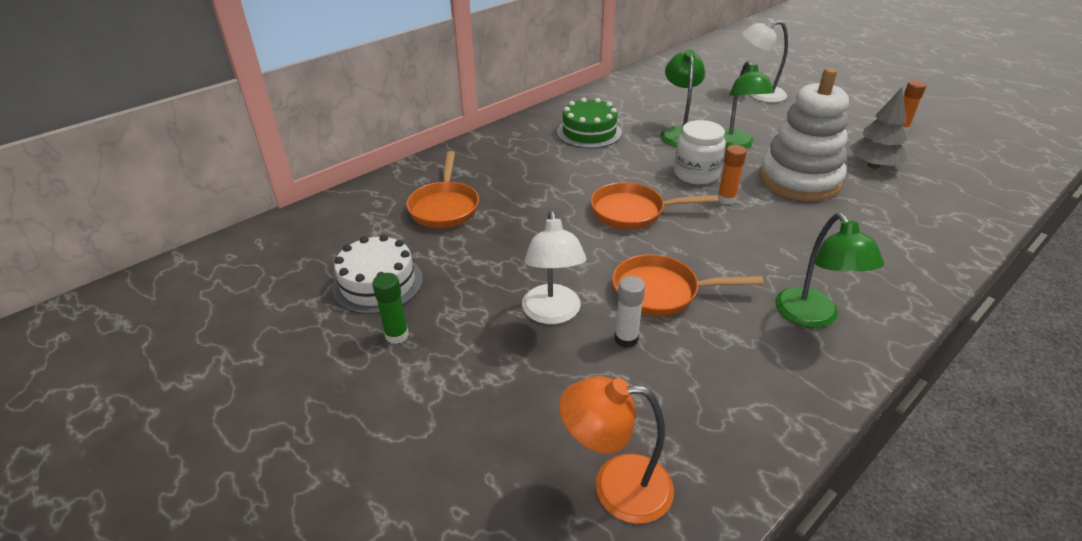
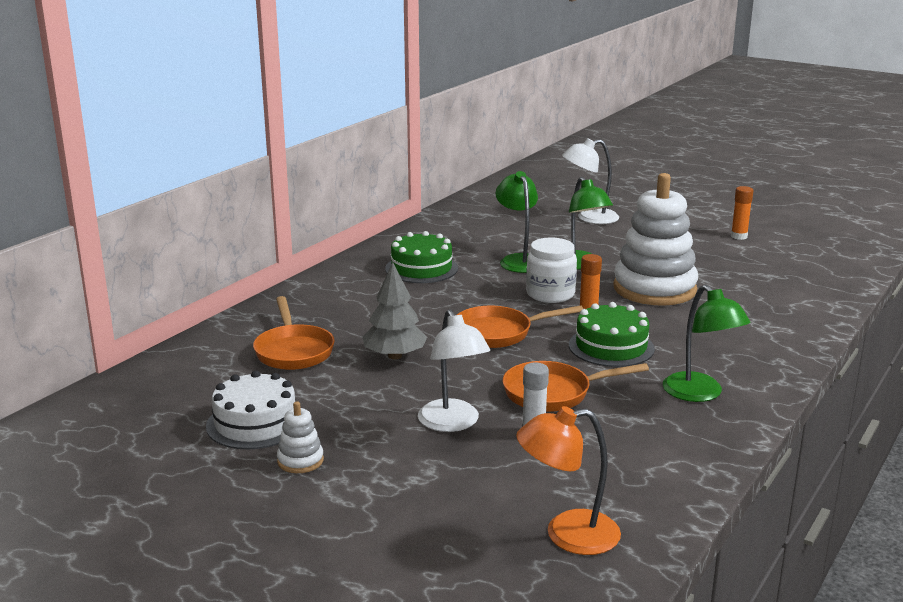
camera: 15 degrees left, 15 degrees down
(397, 335) = (300, 461): green glue stick -> white stacking toy
(736, 243) = (611, 347): none -> green cake
(873, 165) = (722, 269): grey tree -> grey tree (395, 356)

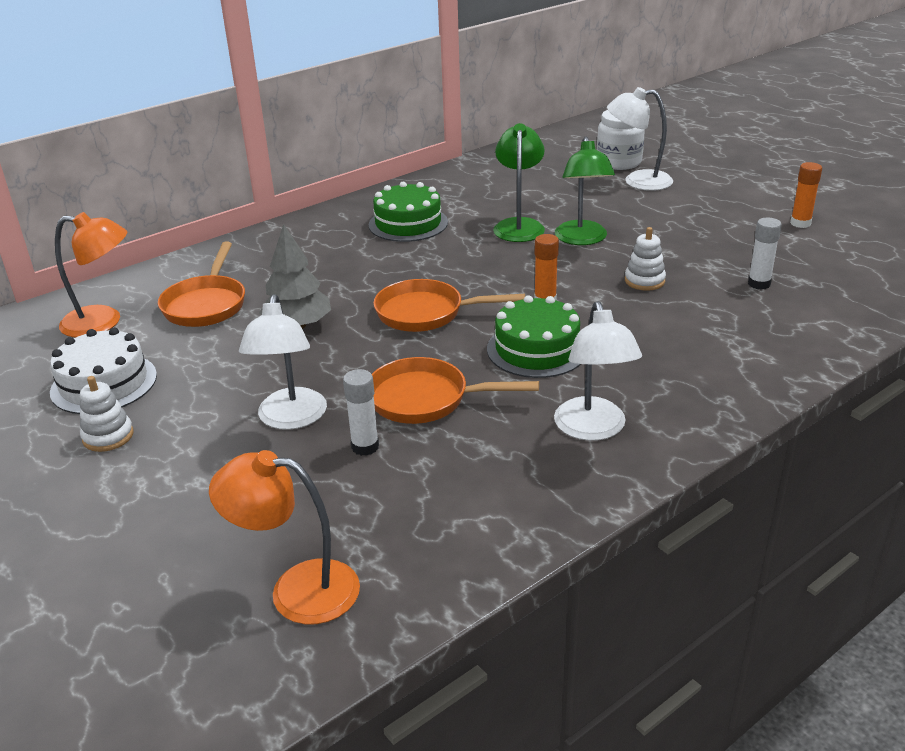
camera: 20 degrees right, 10 degrees up
(206, 377) = (103, 322): none -> orange lamp
(550, 294) = (520, 272): white jar -> white jar (618, 162)
(654, 289) = (644, 281): white stacking toy -> white stacking toy, size x0.41
(700, 394) = (593, 429): green lamp -> white lamp
(741, 281) = (759, 284): none -> white glue stick

